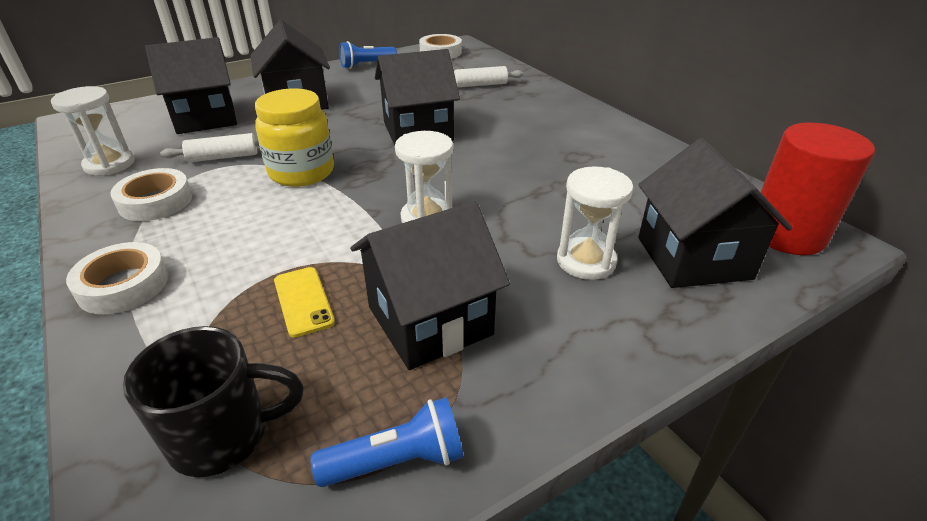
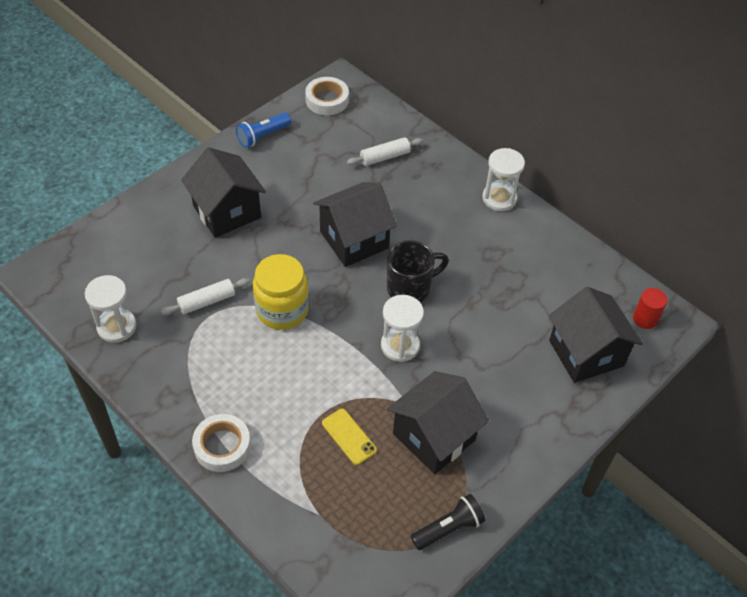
camera: 15 degrees left, 15 degrees up
(155, 201) = (187, 363): white tape -> none
(206, 118) = (156, 249): black house -> none
(223, 435) = (352, 533): black mug -> black mug (410, 288)
(397, 461) = (448, 528): blue flashlight -> black flashlight
(586, 261) = (518, 368): white hourglass -> white hourglass (499, 198)
(786, 234) = (645, 319): red cylinder -> red cylinder, size x0.51

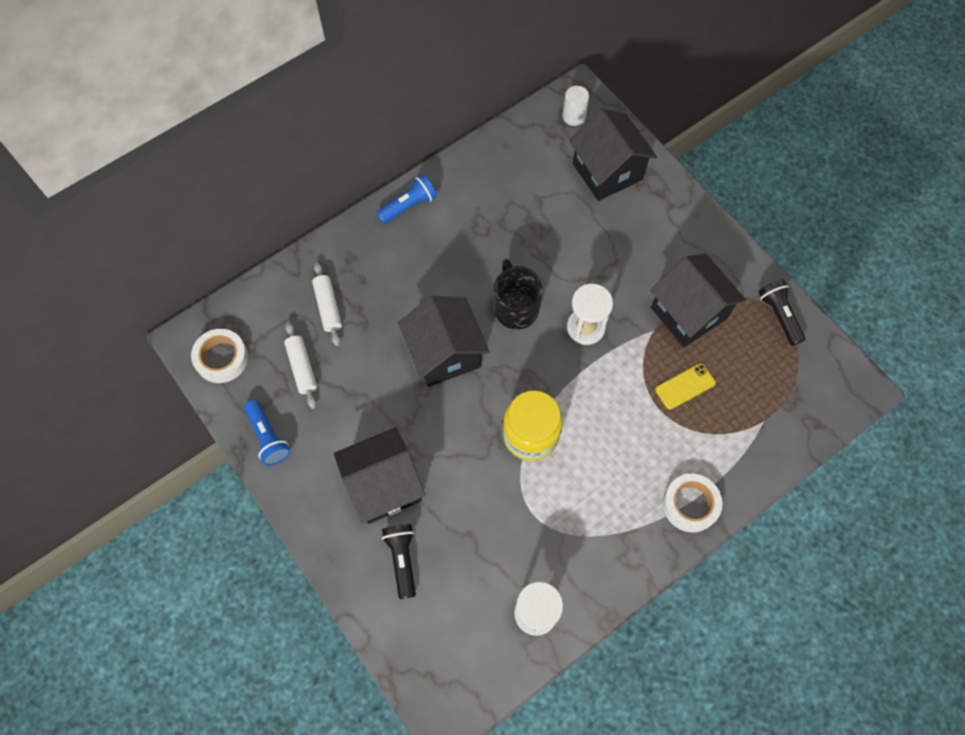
camera: 80 degrees left, 15 degrees up
(163, 231) = (402, 559): none -> black flashlight
(207, 301) = (511, 513): white rolling pin -> white rolling pin (302, 368)
(499, 198) = (408, 206): white hourglass -> blue flashlight
(586, 353) = (607, 171): black house -> black house turned 75 degrees clockwise
(645, 319) = (574, 116): red cylinder -> white cylinder

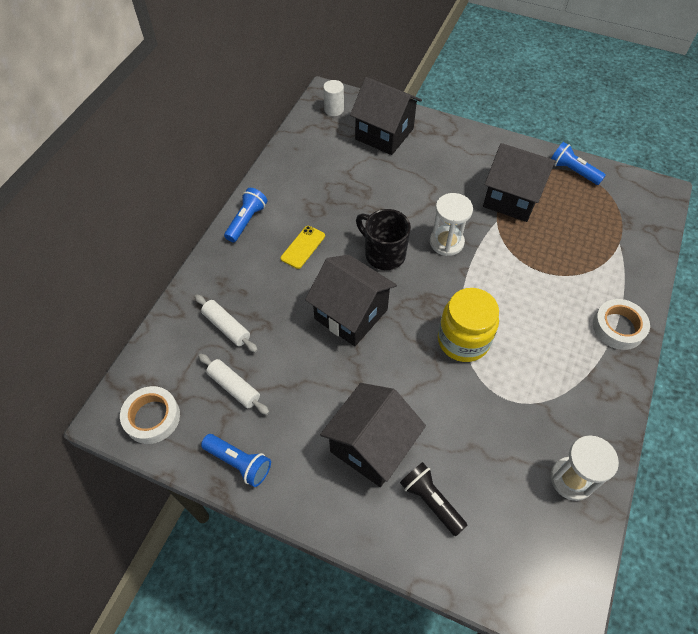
camera: 30 degrees left, 10 degrees down
(685, 386) = (548, 247): yellow phone -> yellow phone (303, 247)
(779, 315) = (573, 171): black flashlight -> blue flashlight

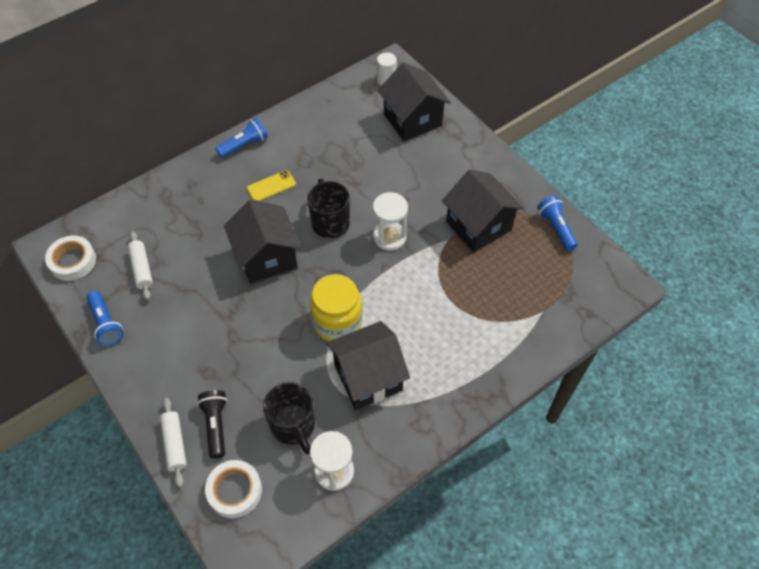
camera: 30 degrees right, 0 degrees up
(226, 327) = (169, 221): white rolling pin -> white rolling pin (174, 444)
(371, 446) = (204, 363): black house -> black house (368, 377)
(502, 458) = (293, 426): none -> black mug
(618, 327) = (477, 379): white tape -> white tape (235, 491)

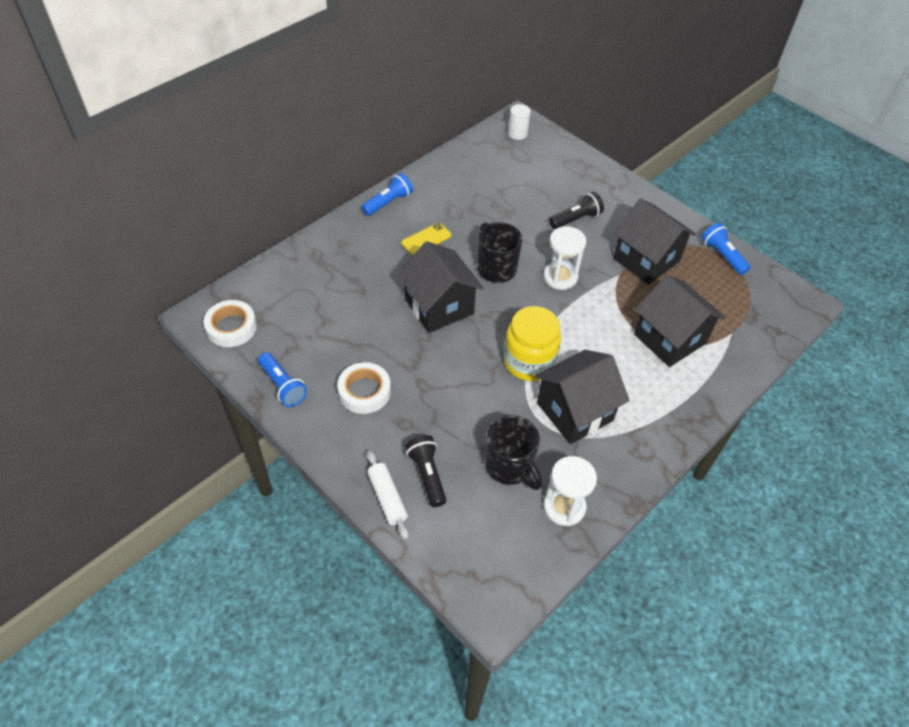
camera: 10 degrees left, 5 degrees down
(142, 269) = (308, 328): white rolling pin -> none
(235, 491) = (464, 538): white tape -> white tape (364, 391)
(412, 120) = (554, 168): black house -> black house (670, 338)
(420, 177) = (576, 219): none -> black flashlight

